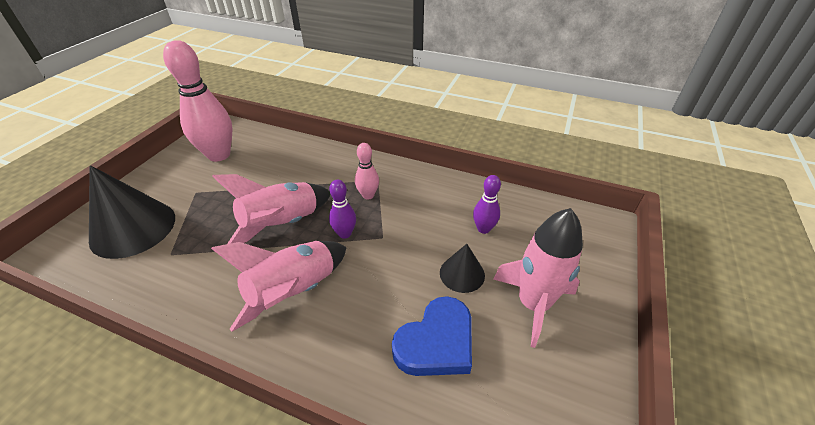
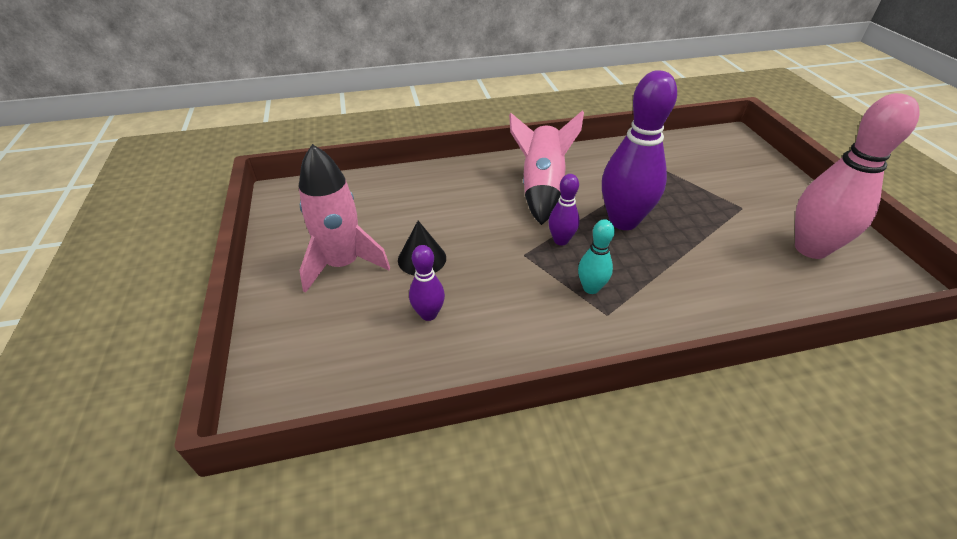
camera: 145 degrees right, 0 degrees up
(133, 228) = (720, 167): black cone -> none
(282, 224) = (623, 221): pink rocket -> purple bowling pin
(368, 195) = (591, 288): pink bowling pin -> turquoise bowling pin
(436, 342) = (410, 208): blue heart -> none

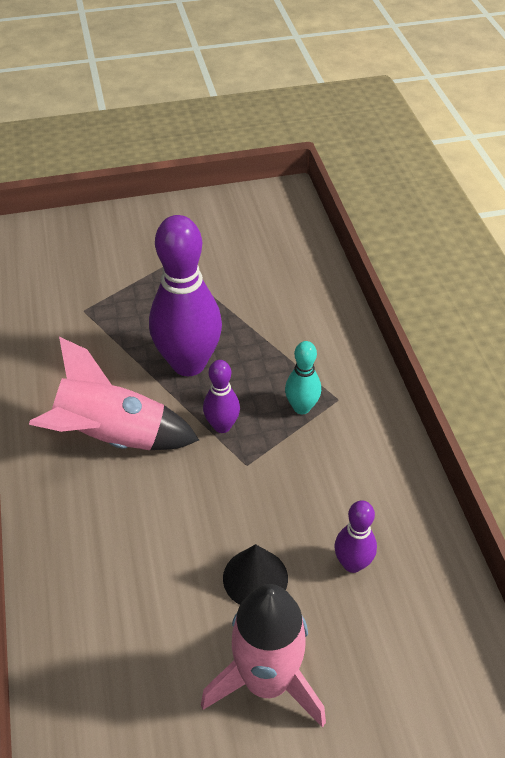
camera: 90 degrees left, 5 degrees up
(810, 248) = (240, 233): pink bowling pin -> none

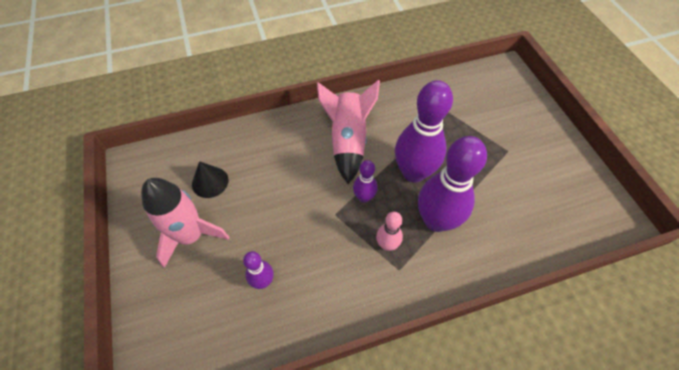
camera: 85 degrees right, 10 degrees up
(255, 578) = (254, 225): black cone -> black cone (210, 182)
(269, 351) = (436, 221): none -> purple bowling pin
(301, 407) = (387, 245): turquoise bowling pin -> pink bowling pin

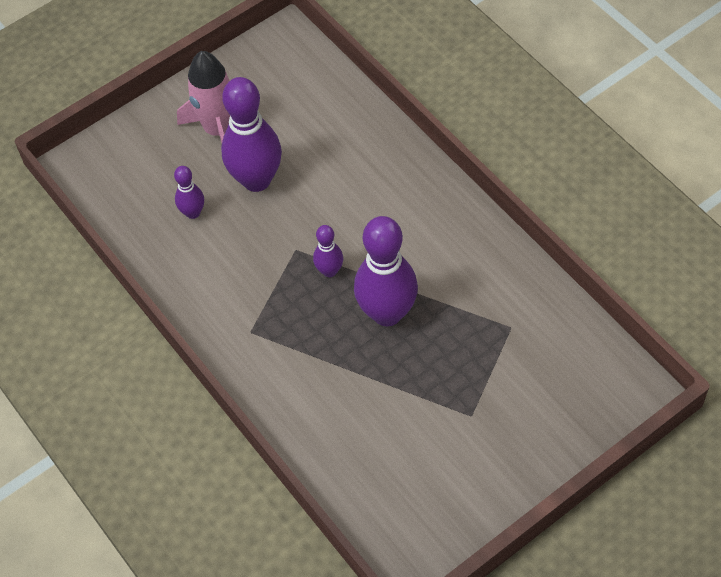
camera: 75 degrees right, 0 degrees up
(210, 182) = (289, 116): black cone -> none
(348, 141) = (405, 229): pink rocket -> none
(387, 245) = (276, 312): pink bowling pin -> none
(436, 221) = (327, 353): purple bowling pin -> purple bowling pin (256, 180)

